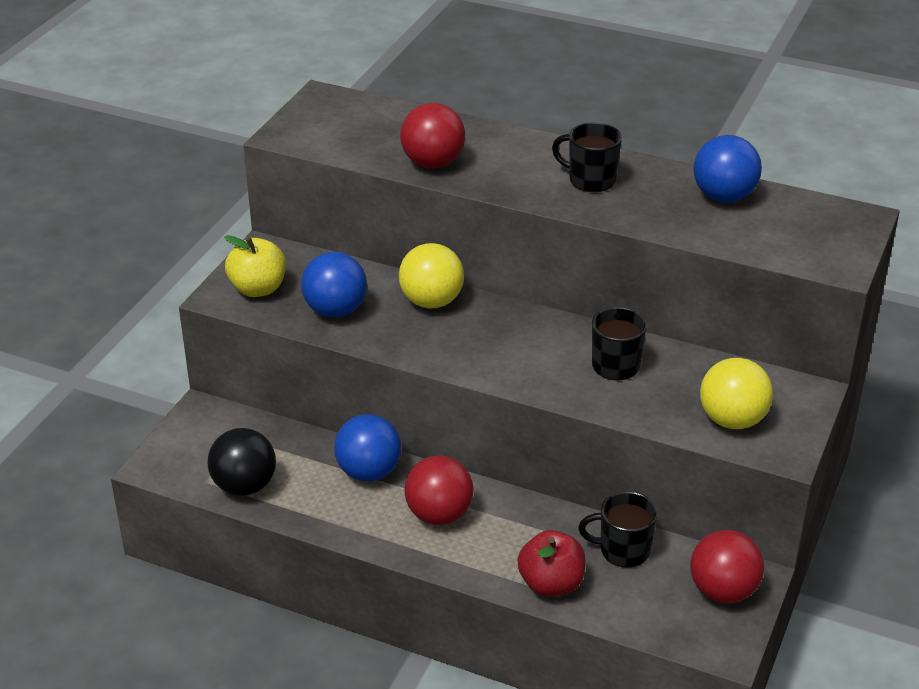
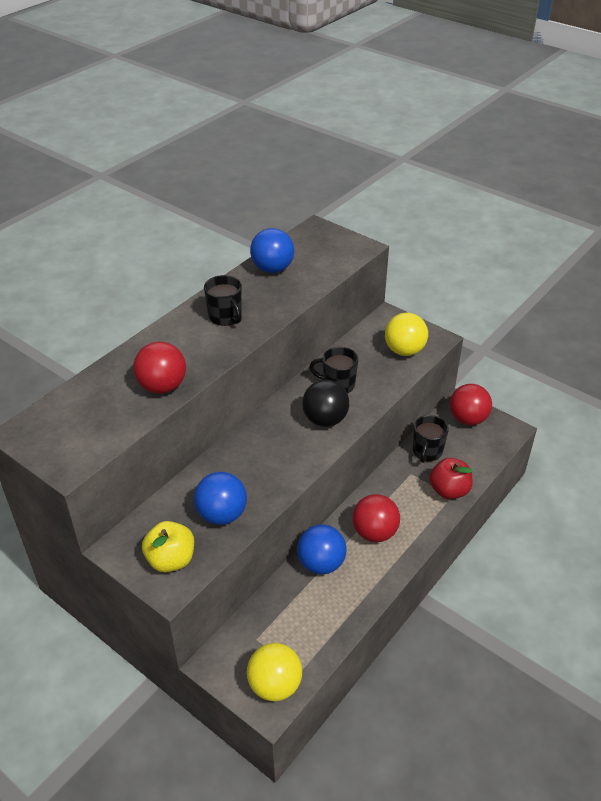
camera: 75 degrees left, 5 degrees up
(244, 486) = (313, 644): black ball -> black ball (325, 419)
(431, 302) = (234, 458): yellow ball -> yellow ball (275, 685)
(590, 180) = (225, 317): black mug -> black mug turned 75 degrees counterclockwise

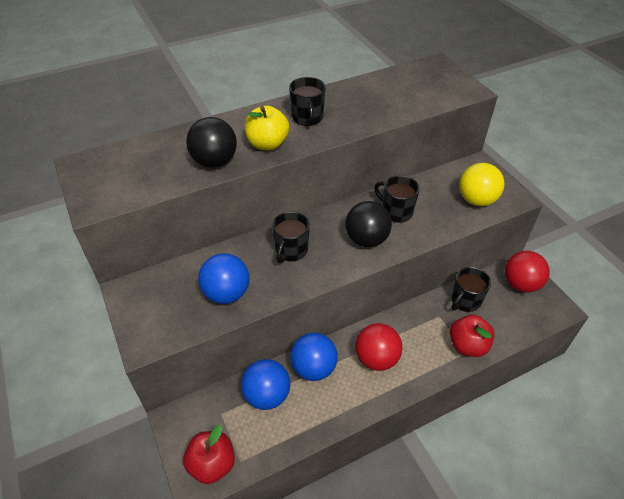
camera: 25 degrees right, 5 degrees up
(162, 386) = (215, 162): red ball -> black ball
(171, 560) = (161, 318): yellow apple -> yellow apple (267, 144)
(259, 454) = (291, 251): none -> black mug
(272, 269) = (375, 88): blue ball -> blue ball (267, 395)
(275, 685) = (212, 464): yellow ball -> red apple

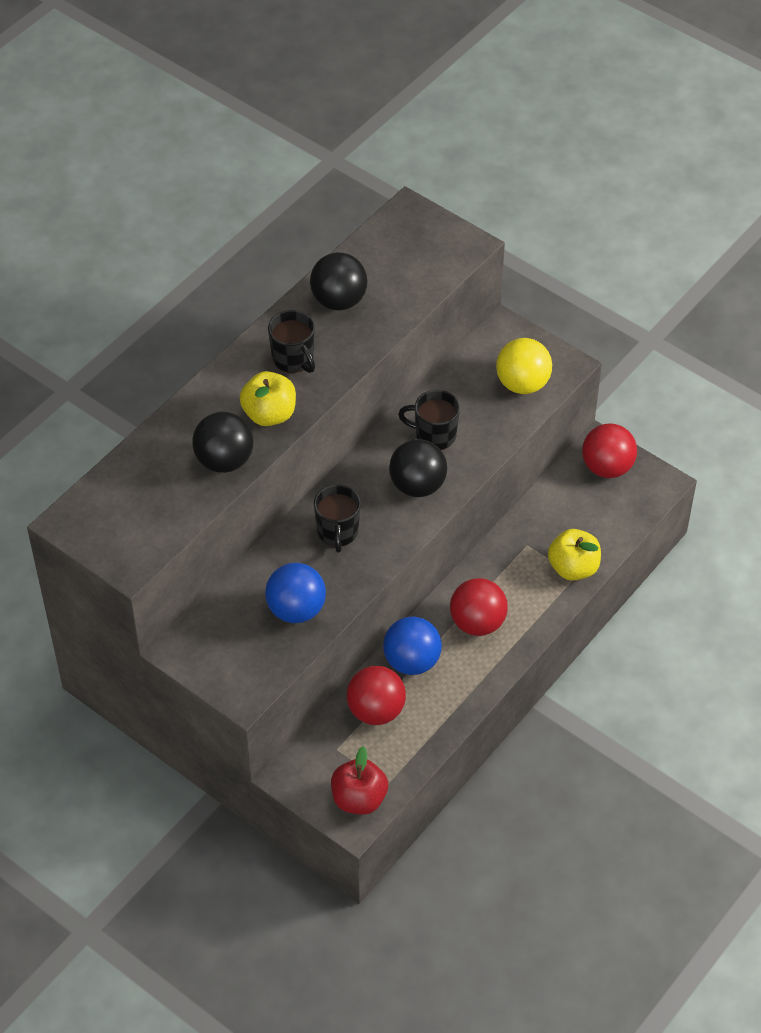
camera: 25 degrees left, 5 degrees up
(267, 395) = (376, 710): blue ball -> red ball
(360, 96) = (339, 300): none -> black ball
(465, 301) = (550, 514): black mug -> none
(467, 345) = (573, 568): red apple -> yellow apple

